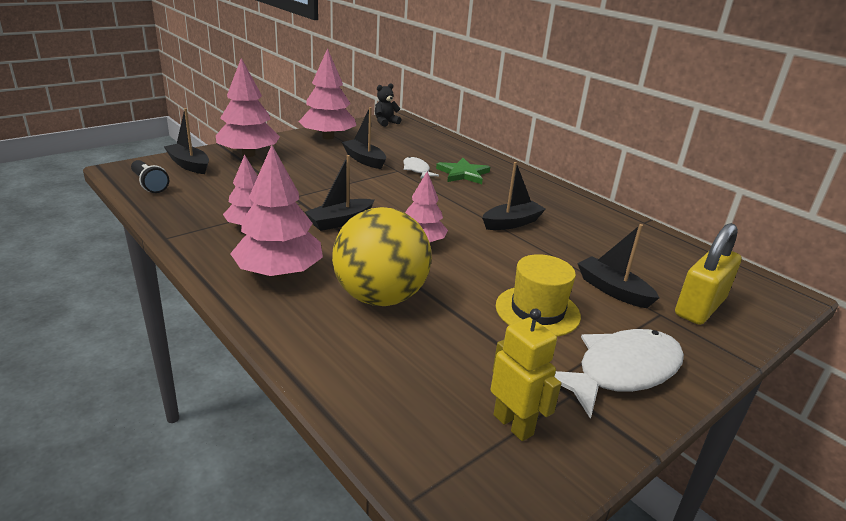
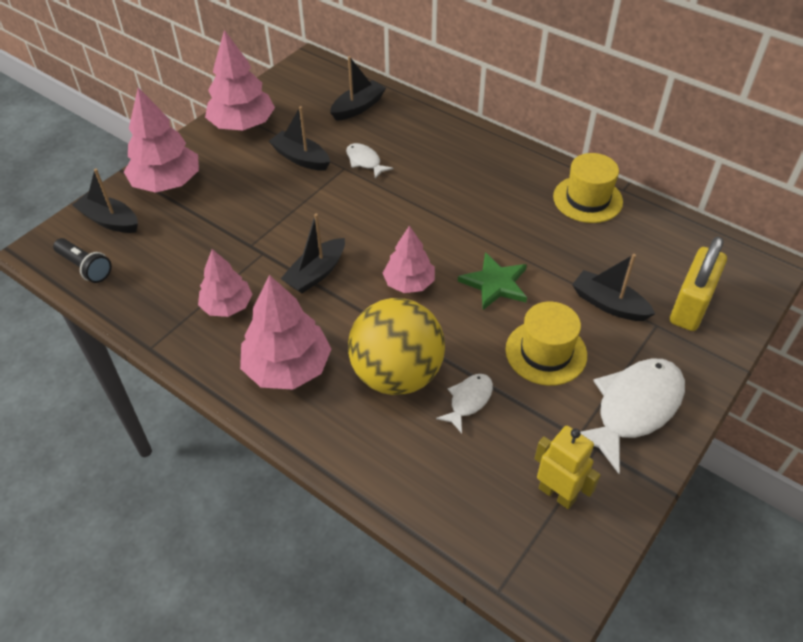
camera: 10 degrees left, 20 degrees up
(385, 122) = (298, 76): black teddy bear -> none
(444, 330) = (468, 401): none -> white fish
(463, 174) = (417, 155): green star -> green star (495, 283)
(512, 223) = (491, 228): black boat -> black boat (358, 107)
(609, 222) = (587, 199): none -> yellow hat

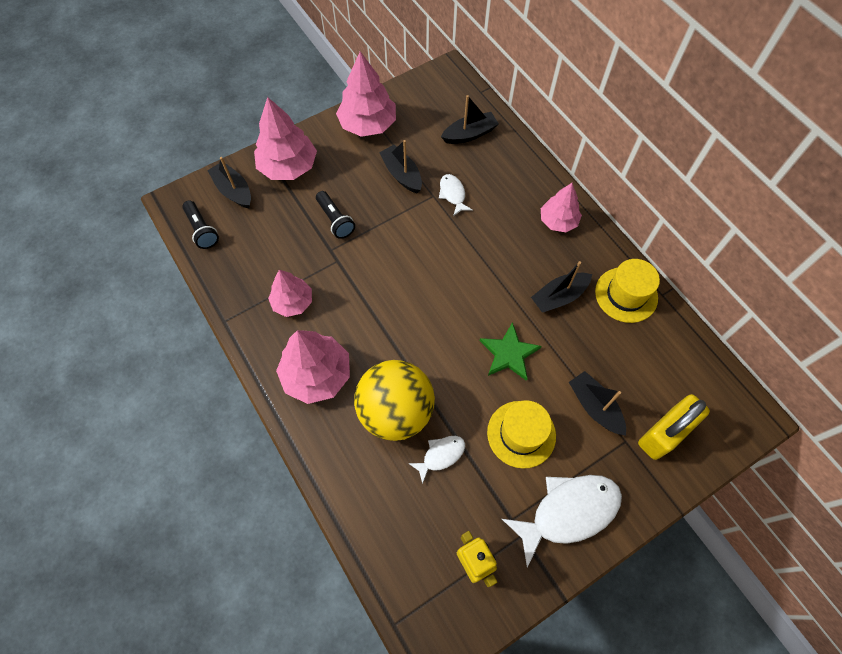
camera: 20 degrees right, 15 degrees up
(244, 217) = (335, 220): none -> black flashlight
(316, 273) = (370, 294): black boat -> black boat (559, 297)
(409, 283) = (440, 329): pink tree -> pink tree (558, 221)

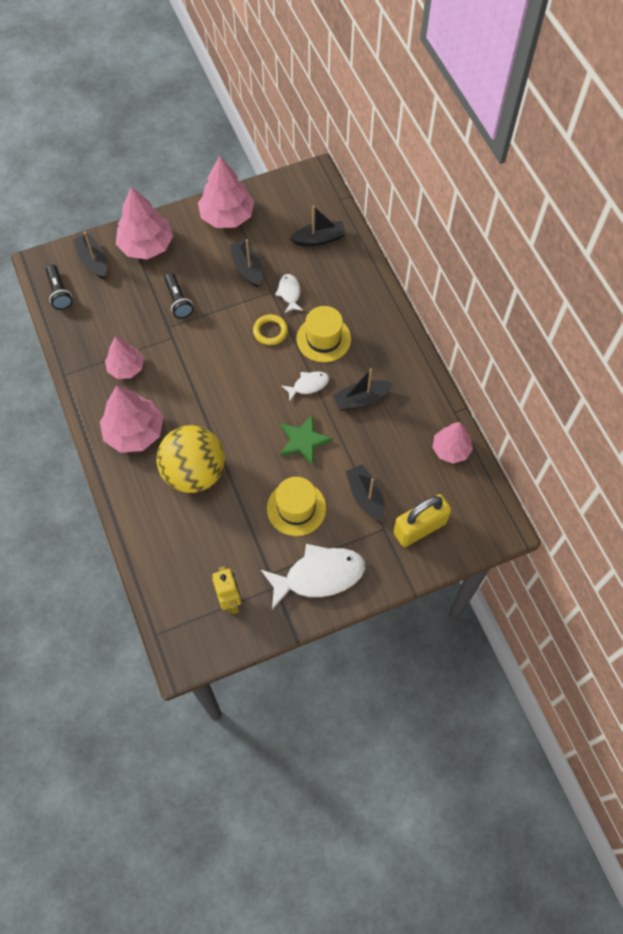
camera: 10 degrees right, 0 degrees up
(441, 455) = (224, 514): white fish -> white fish (308, 385)
(442, 238) = (270, 331): none -> yellow ring
(558, 221) = (379, 332): pink tree -> pink tree (451, 449)
(626, 294) = (422, 407): yellow hat -> yellow hat (323, 339)

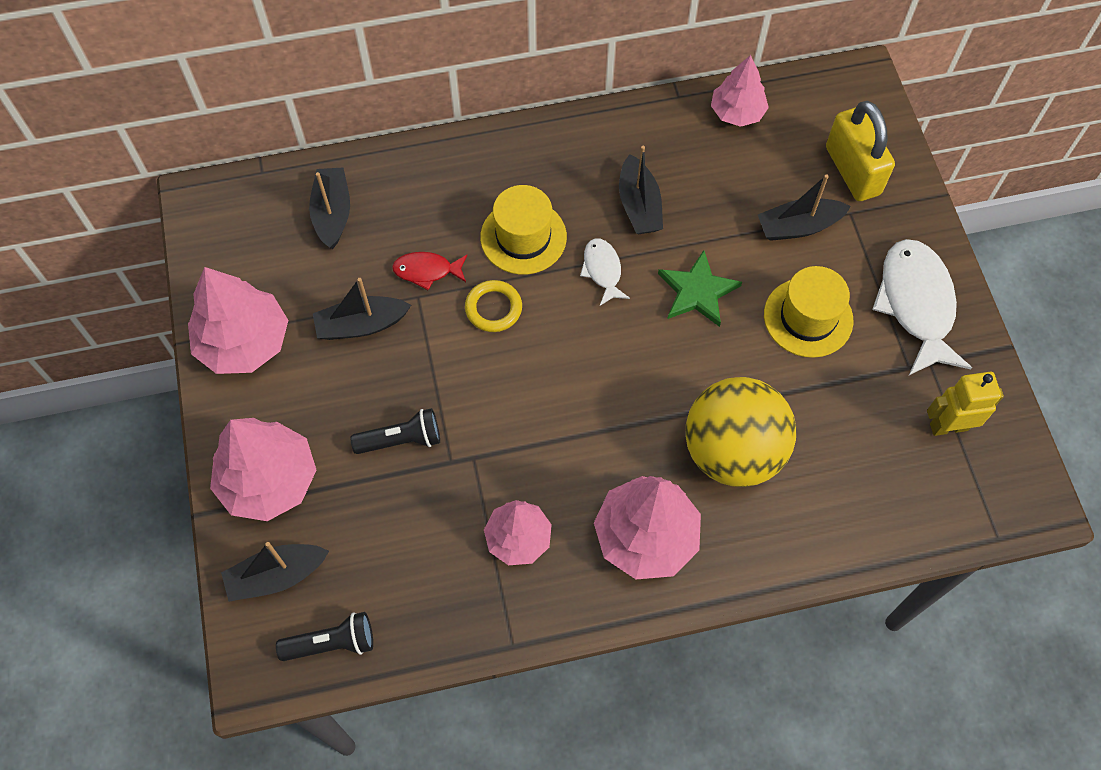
camera: 80 degrees left, 0 degrees up
(289, 293) = (427, 271): white fish -> red fish

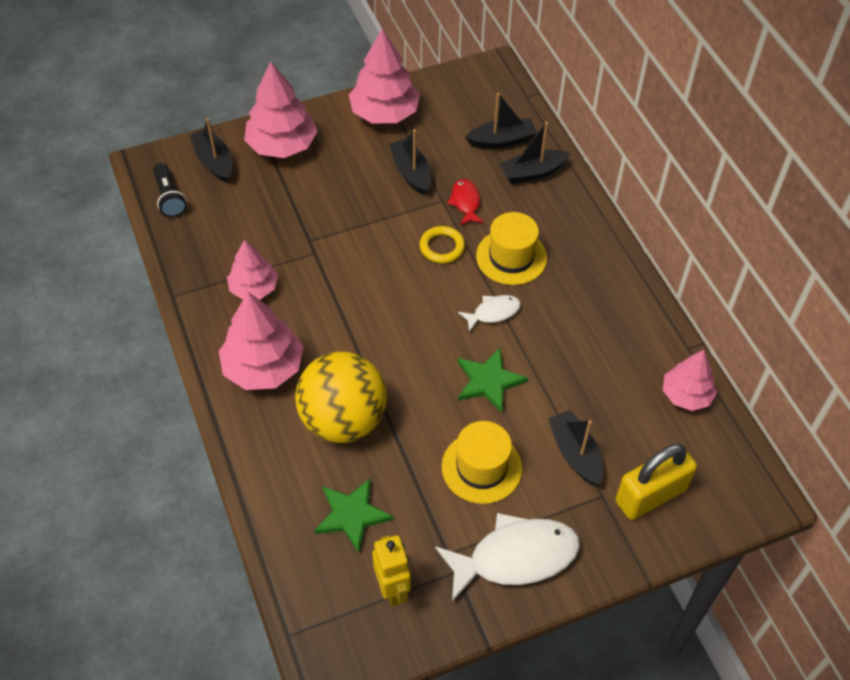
camera: 80 degrees right, 10 degrees down
(401, 440) = (322, 210): black flashlight -> none
(639, 205) = (563, 331): black boat -> black boat (532, 172)
(858, 457) = (352, 515): none -> green star

